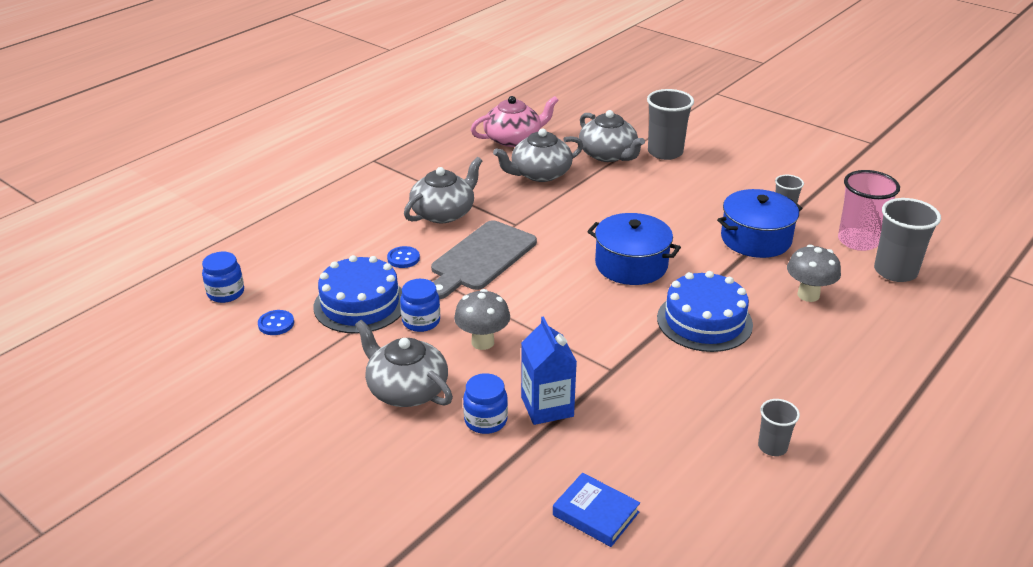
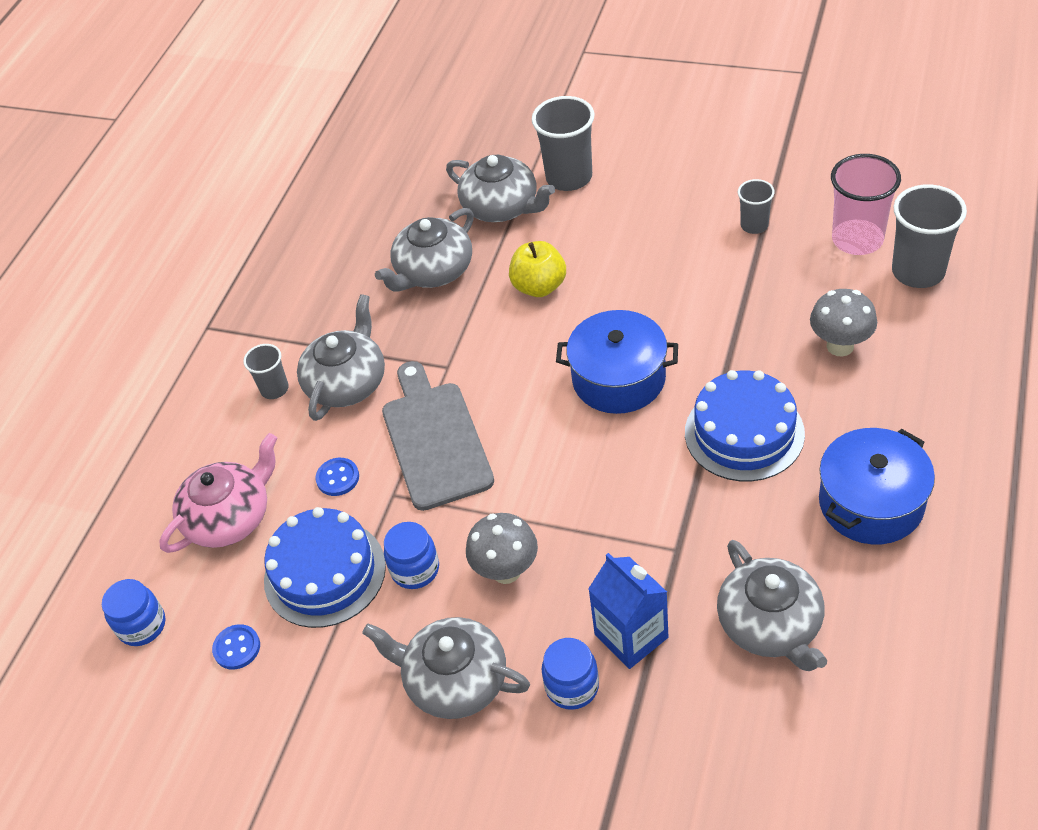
camera: 15 degrees left, 15 degrees up
(481, 258) = (434, 440): grey cutting board -> grey cutting board turned 150 degrees clockwise
(513, 139) = (368, 223): pink teapot -> pink teapot (230, 517)
(595, 514) = (761, 764): blue book -> none
(607, 201) = (539, 286): none -> yellow apple
(655, 435) = (770, 624): none -> grey teapot
(755, 239) = (742, 281): blue pot -> blue pot (871, 503)
(772, 447) = (902, 587): grey cup -> grey cup (274, 389)

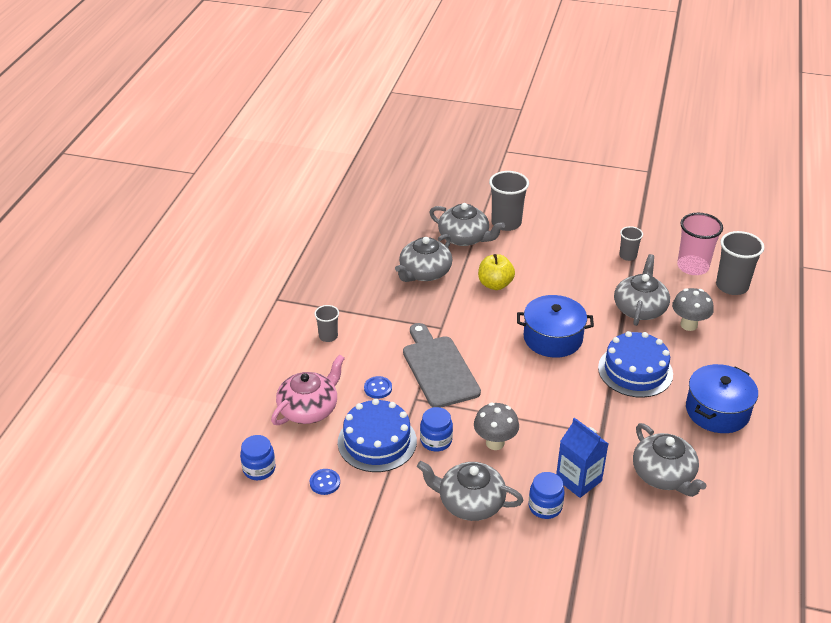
camera: 10 degrees left, 10 degrees down
(347, 383) = (376, 334): grey teapot -> grey teapot (640, 308)

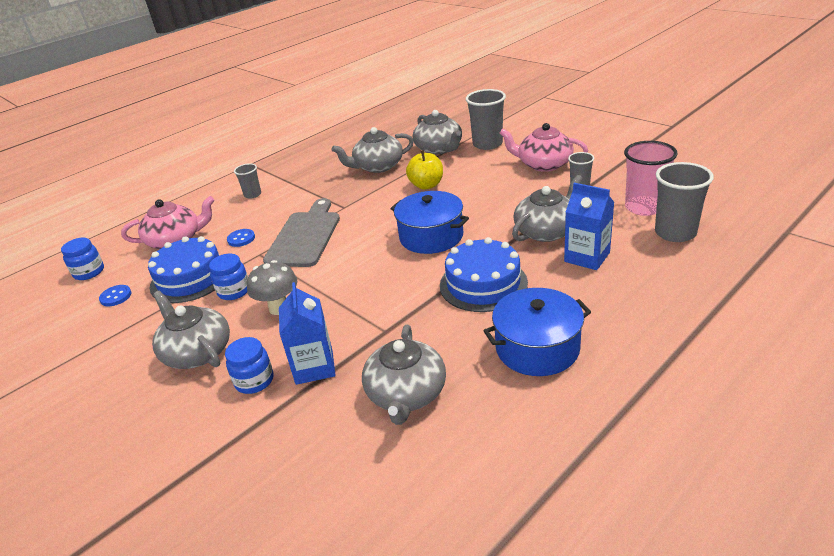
camera: 35 degrees right, 5 degrees down
(578, 237) = (544, 164): none -> pink teapot
(688, 325) = (587, 257): grey mushroom -> blue carton

